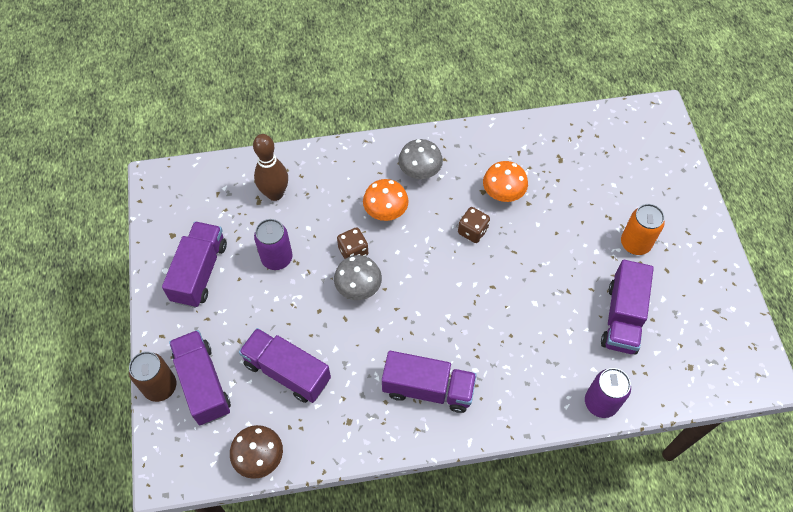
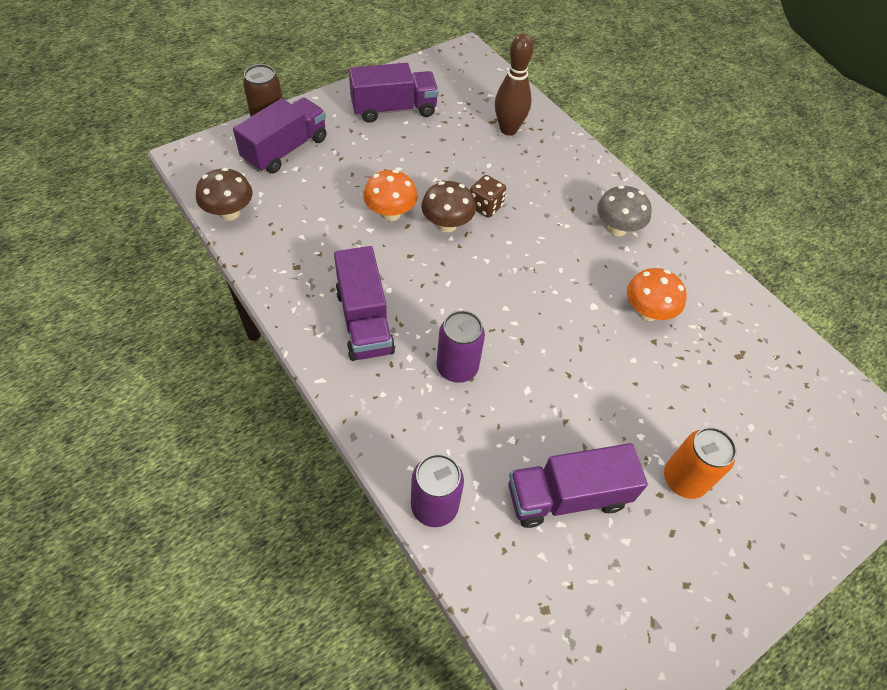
camera: 60 degrees right, 5 degrees down
(277, 258) = (441, 154): purple can -> purple can (457, 368)
(287, 372) = (326, 202): purple truck -> none
(358, 288) = (447, 224): grey mushroom -> brown mushroom
(385, 212) = (548, 217): orange mushroom -> orange mushroom (390, 213)
(472, 231) = (579, 299): brown dice -> none

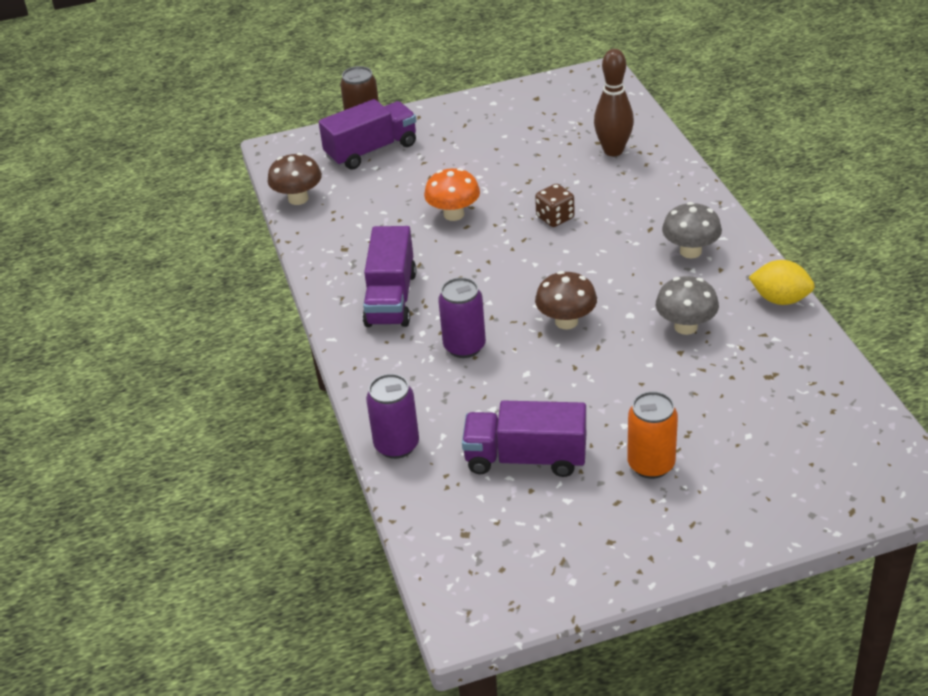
camera: 25 degrees right, 15 degrees down
(394, 109) = (496, 123): purple truck -> none
(447, 224) = (507, 229): brown mushroom -> brown mushroom (566, 321)
(647, 312) = (685, 327): orange mushroom -> grey mushroom
(712, 270) = (780, 299): none -> yellow lemon

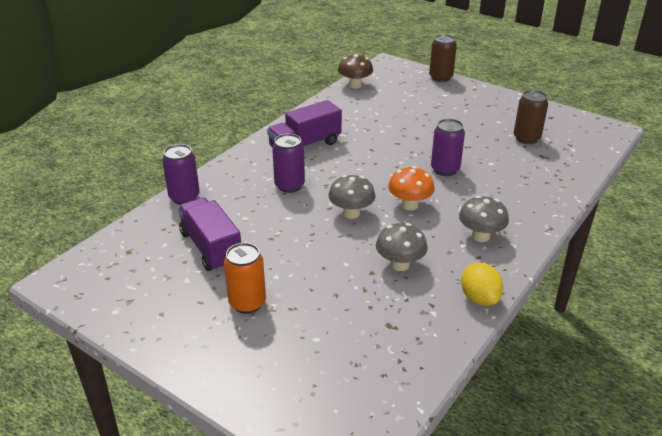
camera: 50 degrees right, 5 degrees down
(371, 150) = (424, 88): purple truck -> none
(454, 214) = (402, 135): orange mushroom -> orange mushroom (409, 205)
(555, 218) = (445, 169): brown dice -> purple can
(558, 135) = (526, 138): none -> brown can
(566, 321) = (351, 213): brown mushroom -> grey mushroom
(613, 151) = (541, 164): brown bowling pin -> none

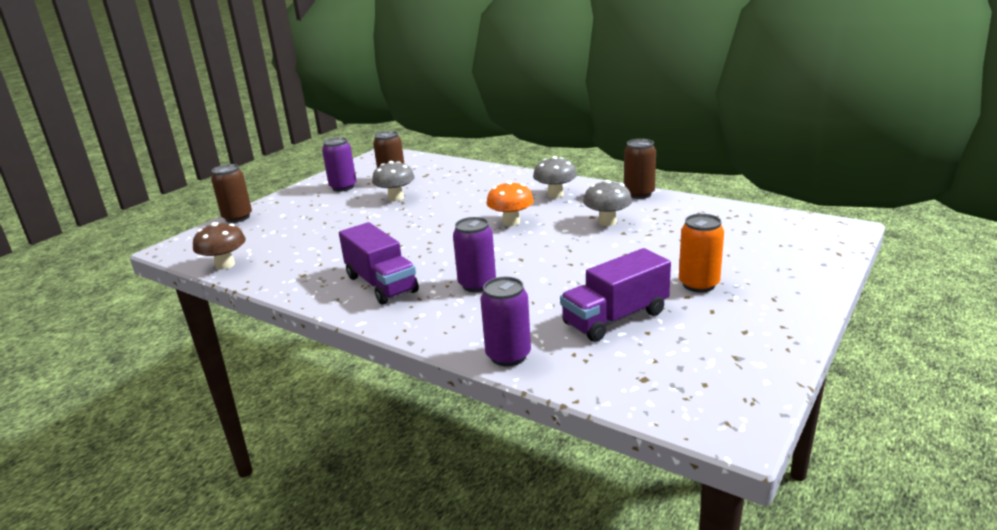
camera: 90 degrees left, 10 degrees down
(351, 213) = (529, 247): grey mushroom -> grey mushroom (396, 198)
(445, 169) = (446, 210): purple can -> purple can (343, 187)
(479, 298) = (639, 194): yellow lemon -> brown can

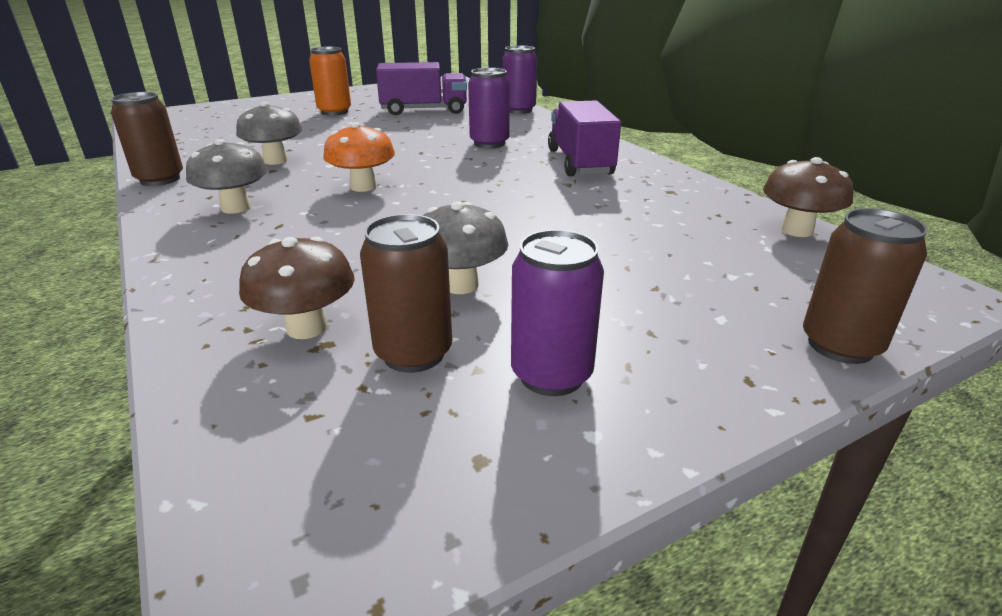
camera: 155 degrees left, 5 degrees up
(437, 176) = (307, 327): none -> brown mushroom

